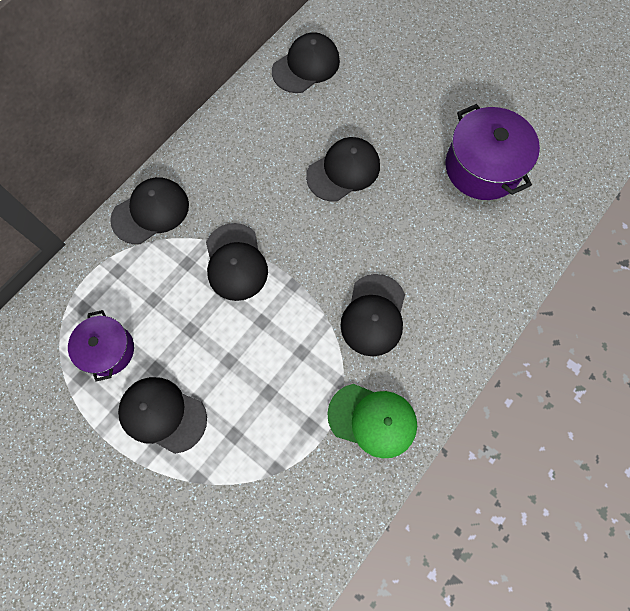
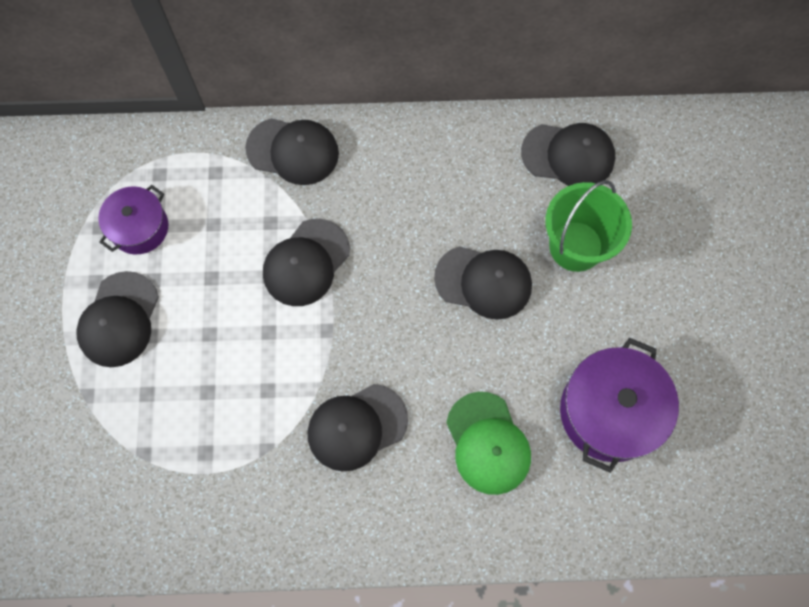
camera: 50 degrees right, 0 degrees up
(162, 414) = (119, 320): black cap -> black cap turned 150 degrees counterclockwise
(366, 106) = (576, 246): none -> green bucket
(372, 420) = (254, 505): green cap -> green cap (488, 443)

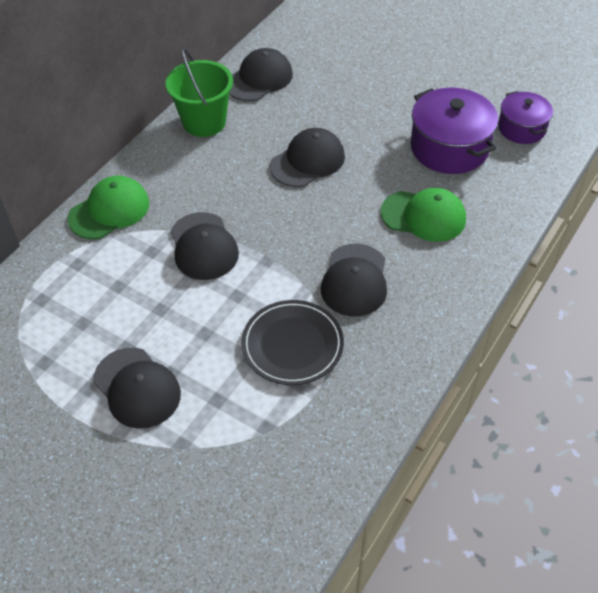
camera: 55 degrees left, 20 degrees down
(139, 228) = (72, 335): purple pot -> purple pot (521, 128)
(244, 419) = (292, 345): none -> black plate
(293, 151) = (109, 211): black cap -> green cap
(576, 246) = (324, 107): green bucket -> green bucket (204, 122)

